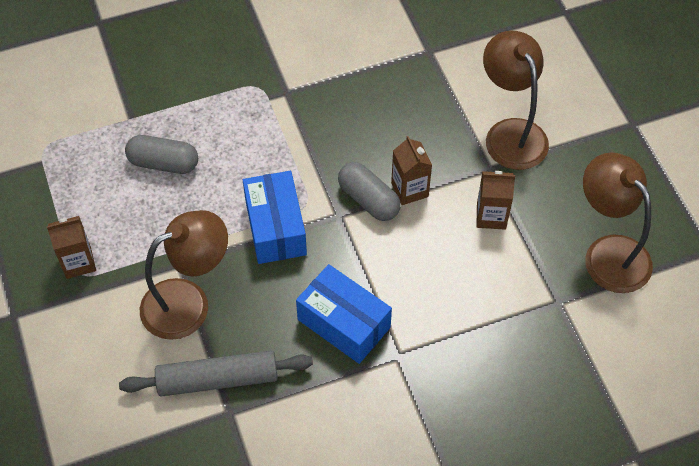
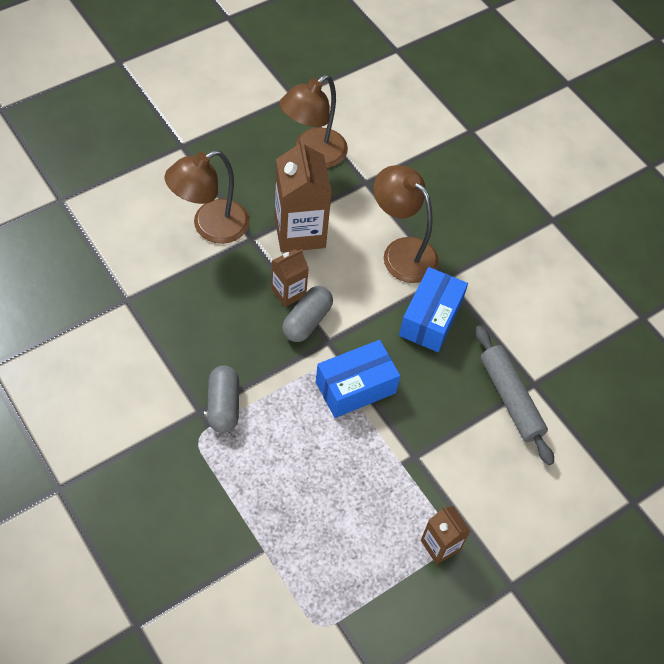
camera: 110 degrees left, 0 degrees up
(163, 163) = (310, 501): grey capsule -> grey capsule (223, 405)
(188, 302) = (449, 439): brown lamp -> brown lamp (402, 252)
(491, 216) = (299, 232): brown carton -> brown carton, size x1.83

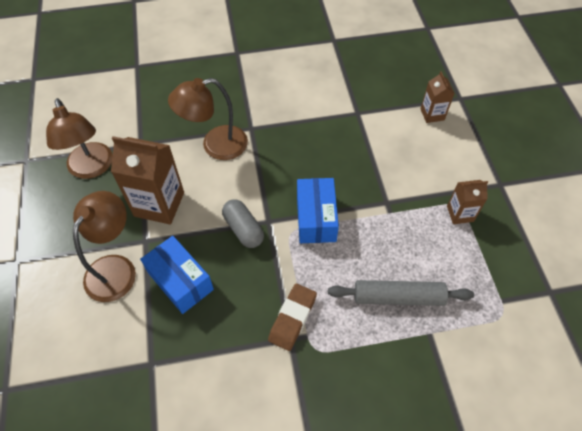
camera: 60 degrees left, 0 degrees up
(210, 227) = (115, 268): brown lamp -> brown lamp turned 150 degrees counterclockwise
(223, 405) = (292, 318): grey capsule -> brown eraser
(288, 292) = (211, 232): brown carton -> brown carton (432, 114)
(430, 319) = (280, 150): blue box -> blue box (180, 281)
(510, 399) = (363, 130): grey rolling pin -> grey rolling pin (398, 297)

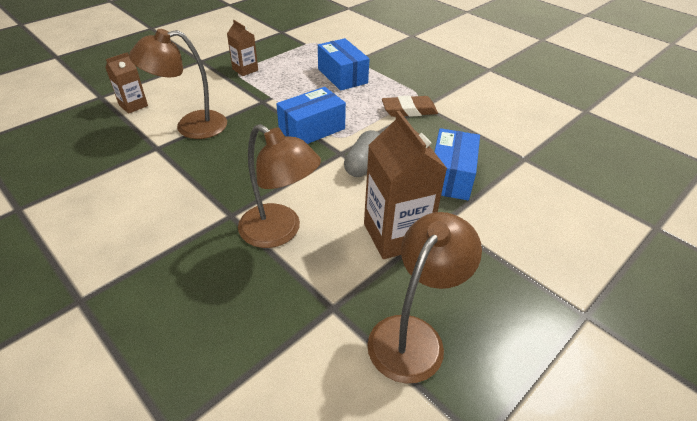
camera: 125 degrees left, 15 degrees down
(115, 268) = (491, 225): brown lamp -> brown lamp (191, 126)
(398, 297) = (342, 76): grey rolling pin -> blue box

